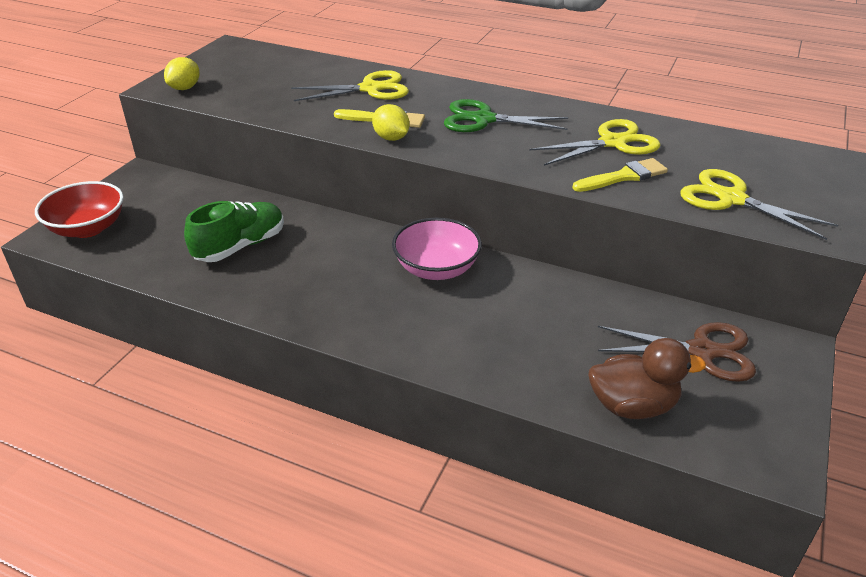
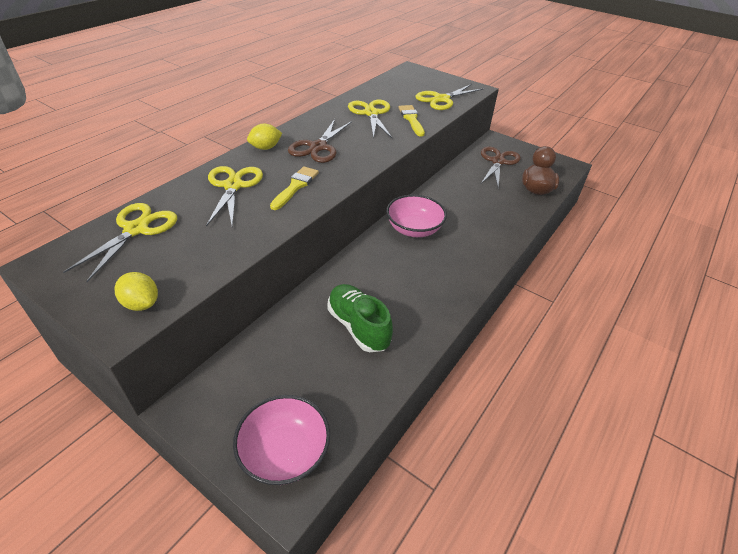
camera: 80 degrees left, 5 degrees up
(88, 228) = (285, 452): red bowl -> pink bowl
(283, 64) = (136, 229): none -> yellow scissors
(391, 138) = (328, 187): yellow lemon -> yellow lemon (265, 148)
(483, 119) = (318, 147): green scissors -> brown scissors

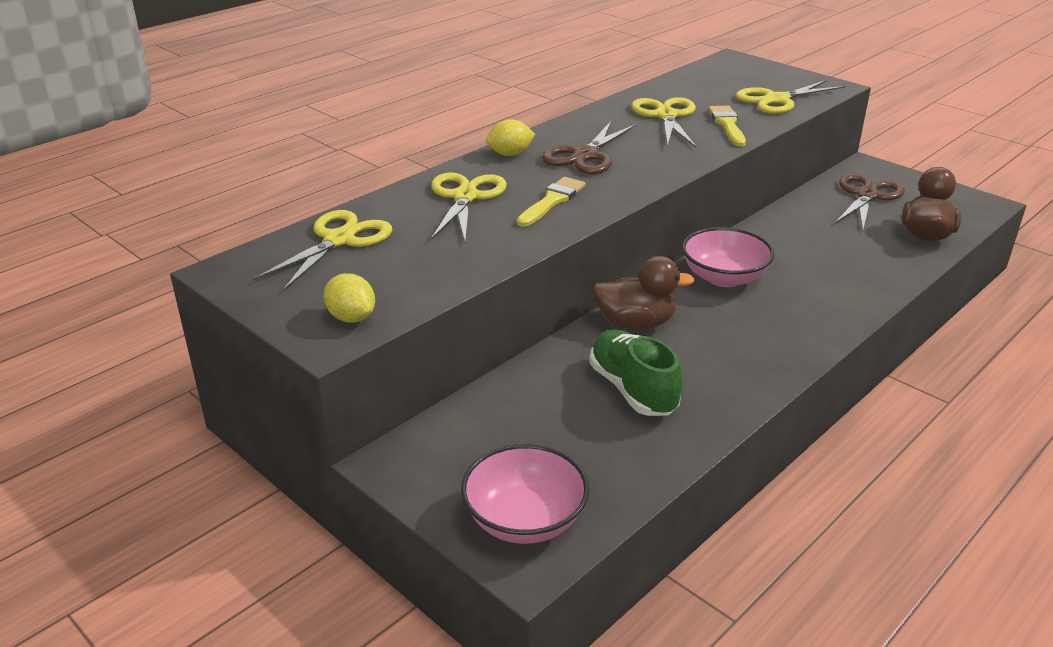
camera: 10 degrees right, 10 degrees down
(358, 270) = (635, 323): none -> brown duck

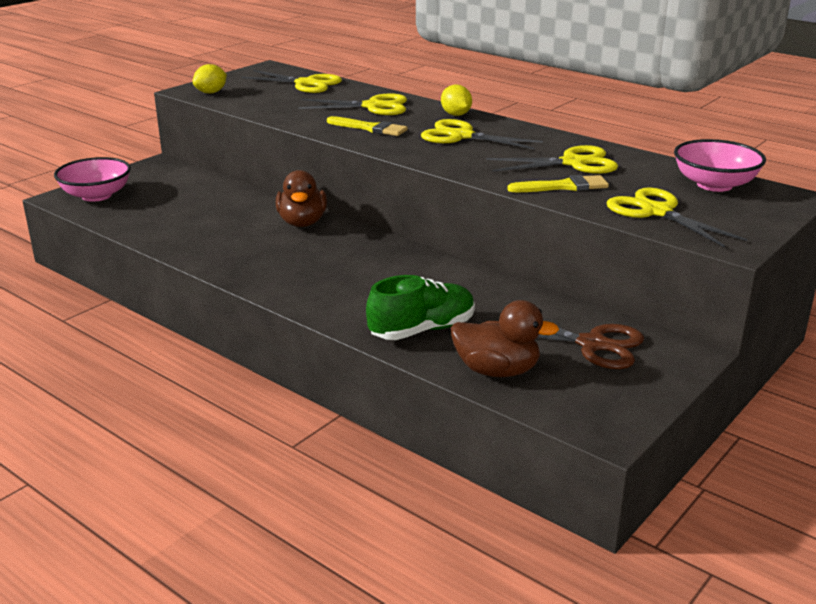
camera: 85 degrees right, 5 degrees down
(585, 155) = (461, 136): brown scissors -> yellow scissors
(632, 389) = (215, 221): green shoe -> green shoe (422, 330)
(724, 277) = (379, 257): pink bowl -> pink bowl (714, 185)

